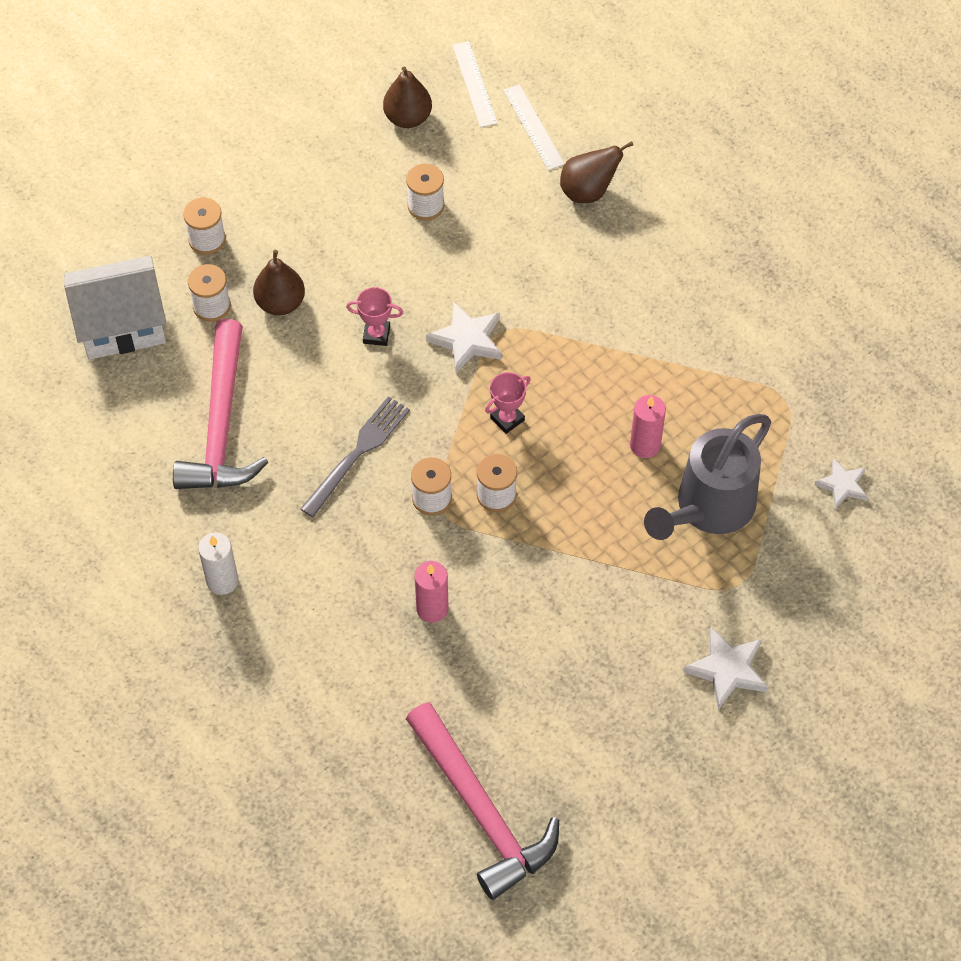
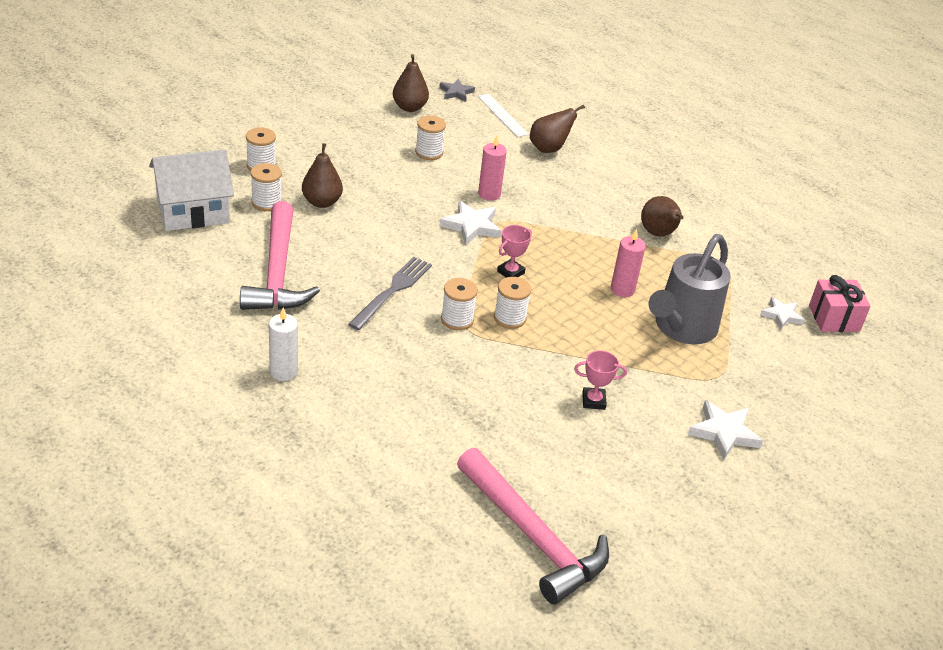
camera: 10 degrees left, 20 degrees down
(376, 334) = (400, 221): pink trophy -> pink trophy (593, 401)
(432, 608) = (467, 391): pink candle -> pink candle (489, 194)
(474, 84) = (456, 92): white ruler -> grey star
(710, 347) = (658, 234): none -> brown pear
(910, 489) = (834, 318): none -> pink gift

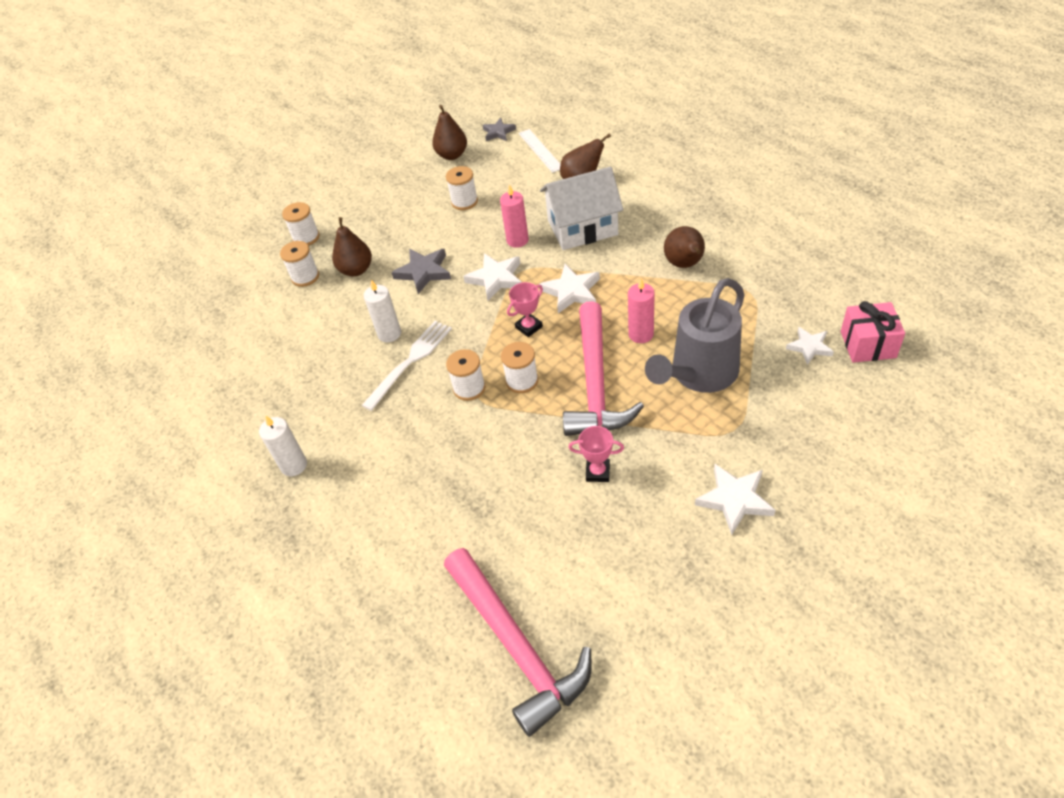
camera: 15 degrees right, 10 degrees up
(193, 211) = (237, 295): white house -> white house (582, 227)
(278, 272) = (305, 352): pink hammer -> pink hammer (596, 383)
(366, 264) = (389, 334): none -> white candle
(393, 290) = (410, 361): grey fork -> white fork
(395, 212) = (423, 272): none -> grey star
(550, 245) = (571, 291): none -> white star

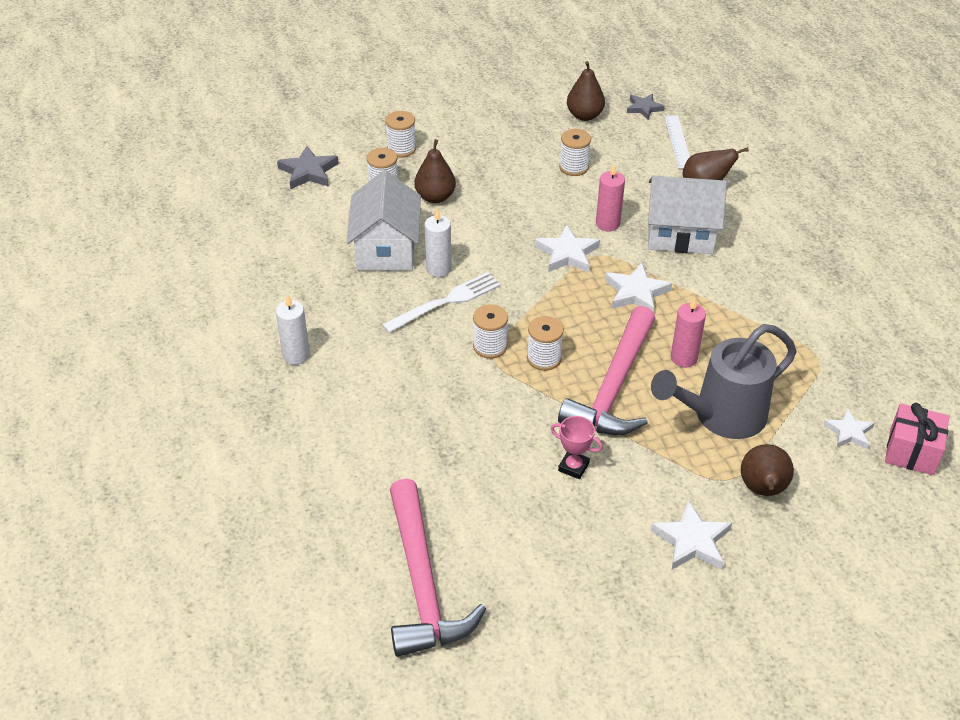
camera: 15 degrees right, 5 degrees down
(333, 332) = (386, 249): none -> white house
(423, 272) = (499, 222): grey star -> grey star (308, 172)
(529, 327) = (576, 311): pink trophy -> none
(684, 264) = (766, 307): brown pear -> brown pear (762, 489)

